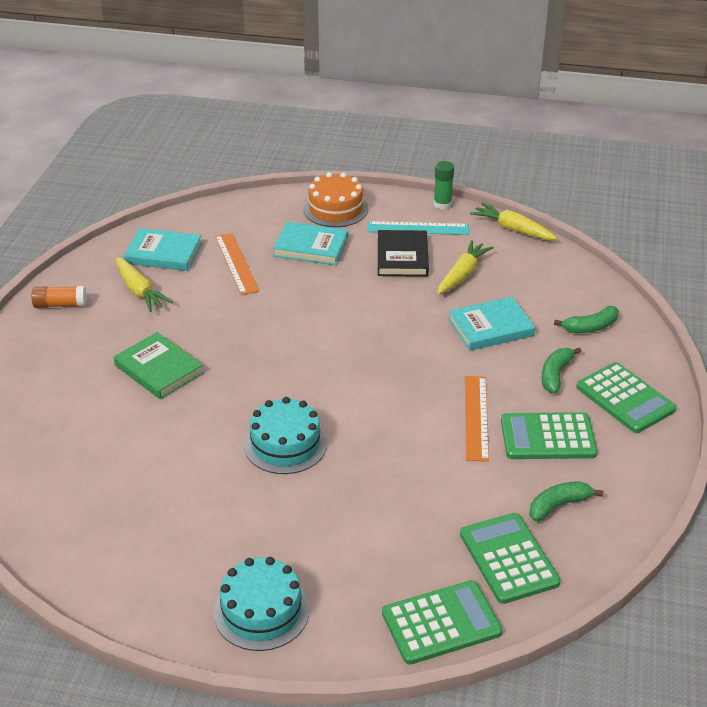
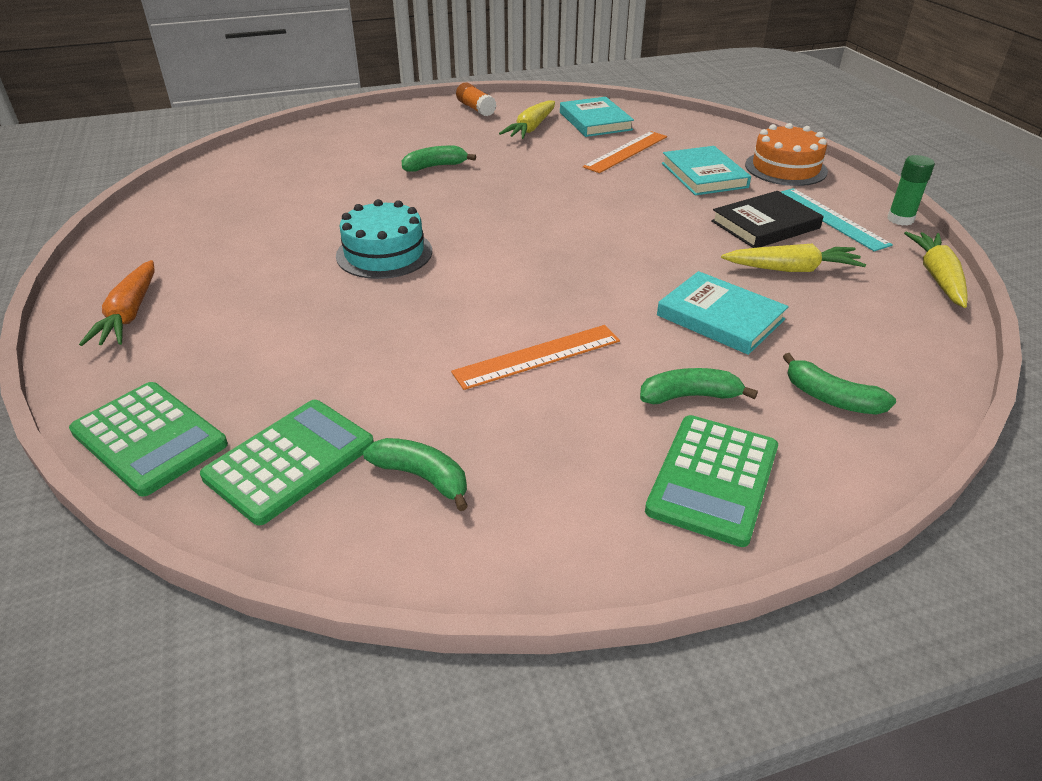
camera: 60 degrees right, 0 degrees up
(159, 369) = (435, 166): green book -> green banana
(261, 611) = (130, 314): turquoise cake -> orange carrot
(548, 437) = (554, 426): green calculator -> none

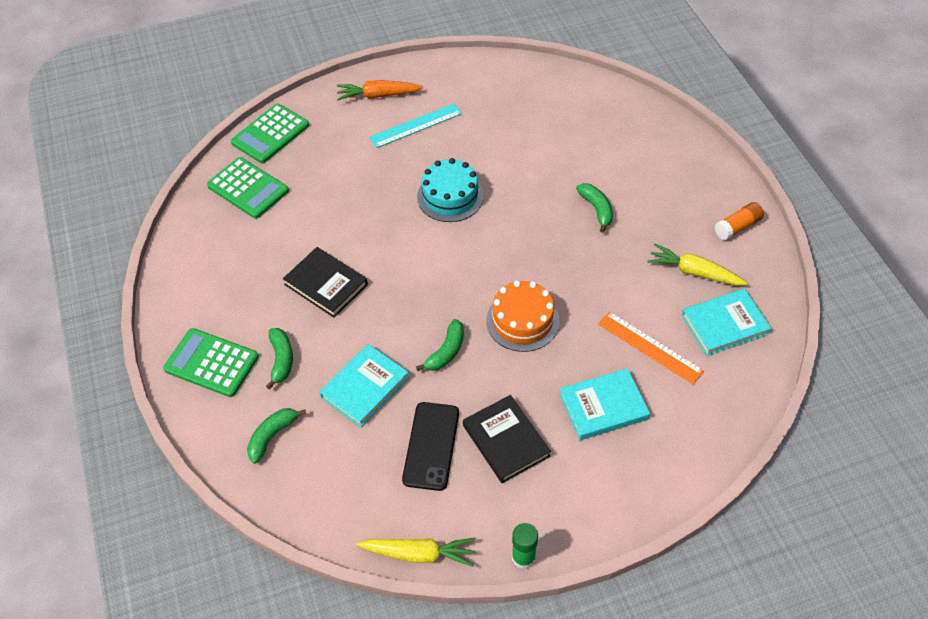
camera: 90 degrees right, 15 degrees up
(422, 477) = (230, 240): green banana -> green banana (446, 352)
(537, 356) = (326, 284): orange ruler -> black book
(785, 168) = (629, 481): orange cake -> orange cake (522, 321)
(791, 269) = (431, 446): yellow carrot -> black phone
(831, 218) = (521, 497): turquoise ruler -> turquoise ruler (416, 125)

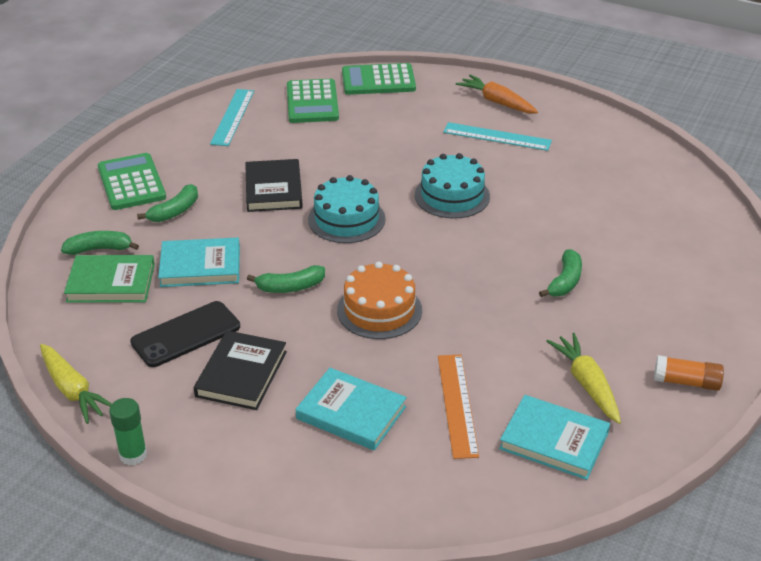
camera: 45 degrees right, 15 degrees down
(205, 246) = (233, 117): none -> turquoise ruler
(322, 454) = (111, 283): none -> green book
(409, 269) = (346, 219): none -> turquoise cake

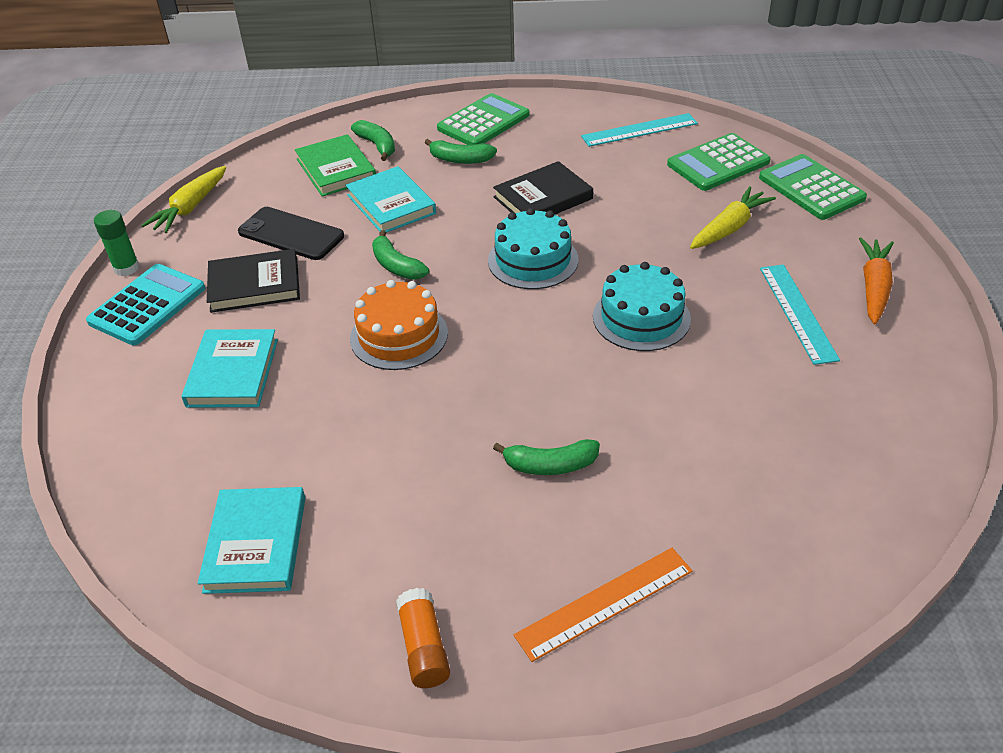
camera: 65 degrees right, 5 degrees up
(208, 450) = (147, 305): none -> turquoise calculator
(457, 405) = (279, 444): orange ruler -> orange ruler (605, 603)
(587, 384) = (367, 545): yellow carrot -> yellow carrot (729, 228)

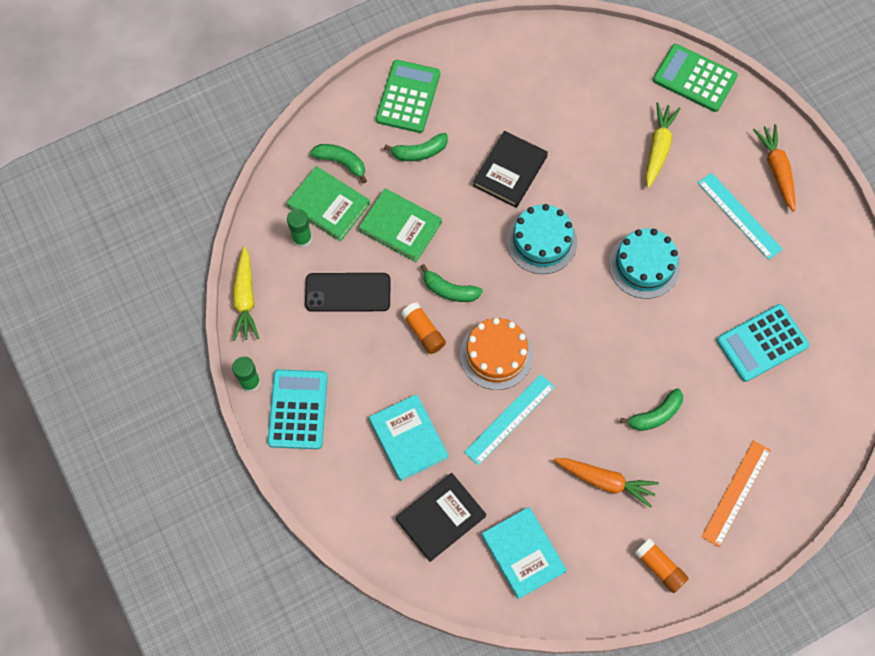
camera: 30 degrees left, 25 degrees up
(254, 285) = (360, 355): black book -> black book (440, 518)
(287, 184) = (302, 238): none -> green glue stick
(337, 289) = (423, 332): none -> orange glue stick
(391, 204) = (400, 227): turquoise book -> green book
(427, 509) = (605, 481): none -> orange carrot
(639, 130) = (537, 58): turquoise ruler -> turquoise ruler (509, 419)
(718, 163) = (616, 76): green calculator -> none
(753, 445) = (762, 343): none -> turquoise calculator

